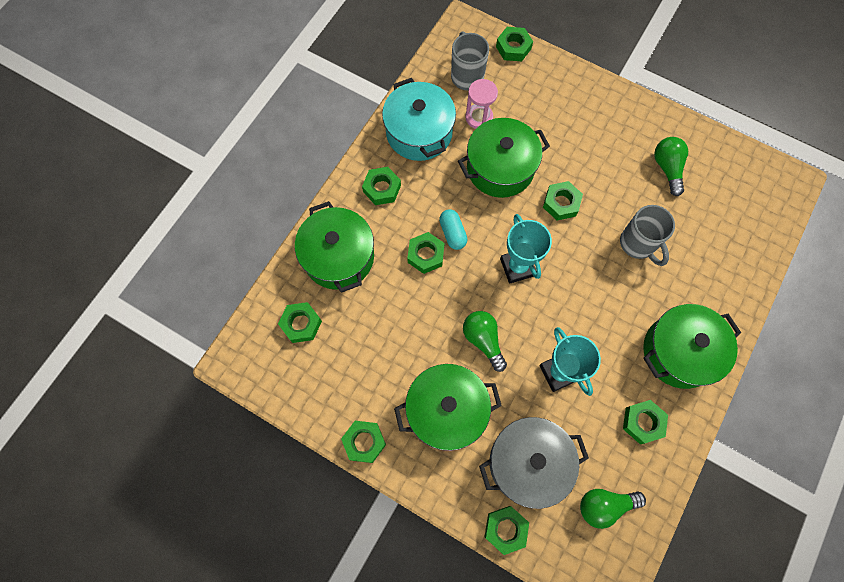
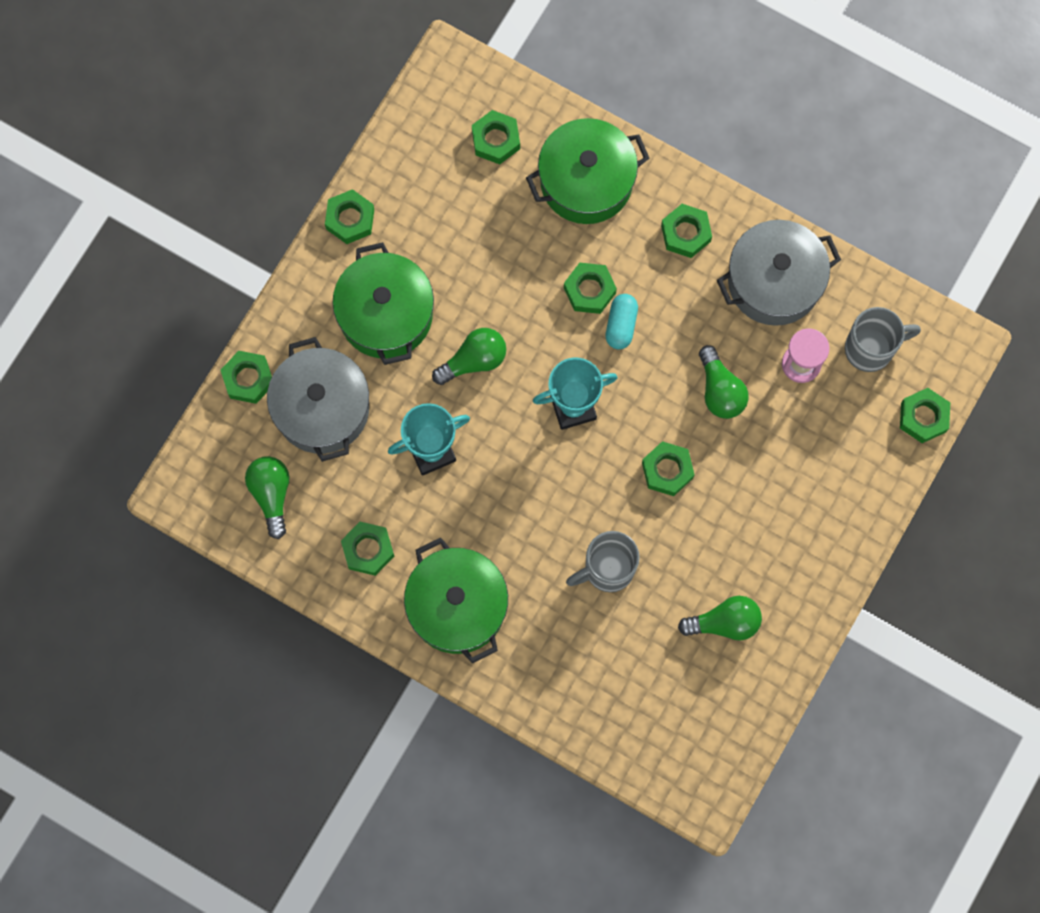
camera: 90 degrees right, 5 degrees up
(419, 132) = (774, 281): turquoise pot -> grey pot
(452, 233) = (621, 325): turquoise capsule -> turquoise capsule turned 60 degrees counterclockwise
(500, 168) = (720, 390): green pot -> green light bulb

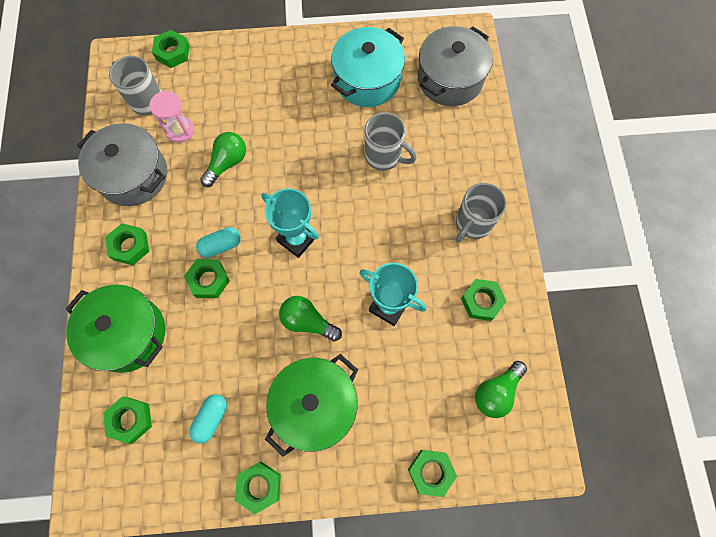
camera: 125 degrees left, 5 degrees down
(322, 408) = (413, 401): grey pot -> grey pot (450, 79)
(443, 212) = (211, 418): none -> turquoise capsule
(457, 606) = (472, 224): green pot -> grey mug
(667, 470) = (299, 161): green nut -> none
(724, 622) = (367, 80): green light bulb -> turquoise pot

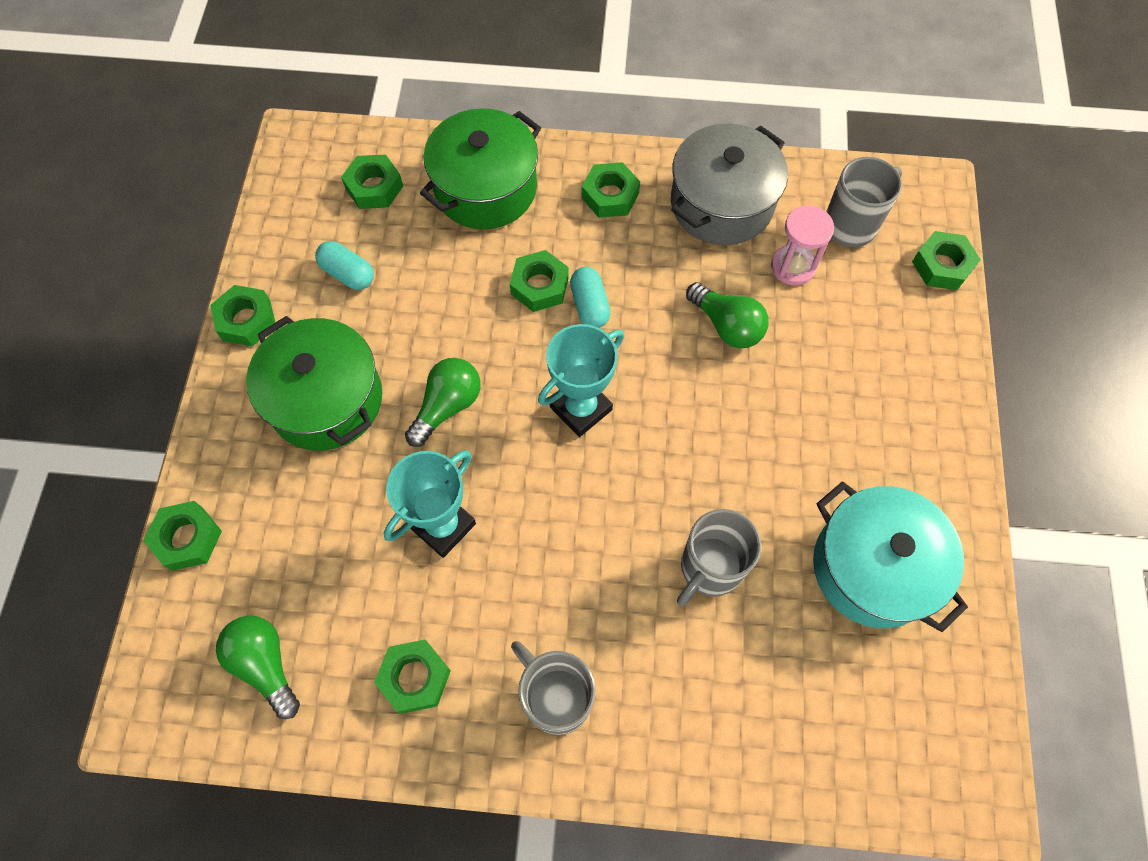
camera: 100 degrees right, 5 degrees down
(450, 79) = (867, 727): grey pot -> none

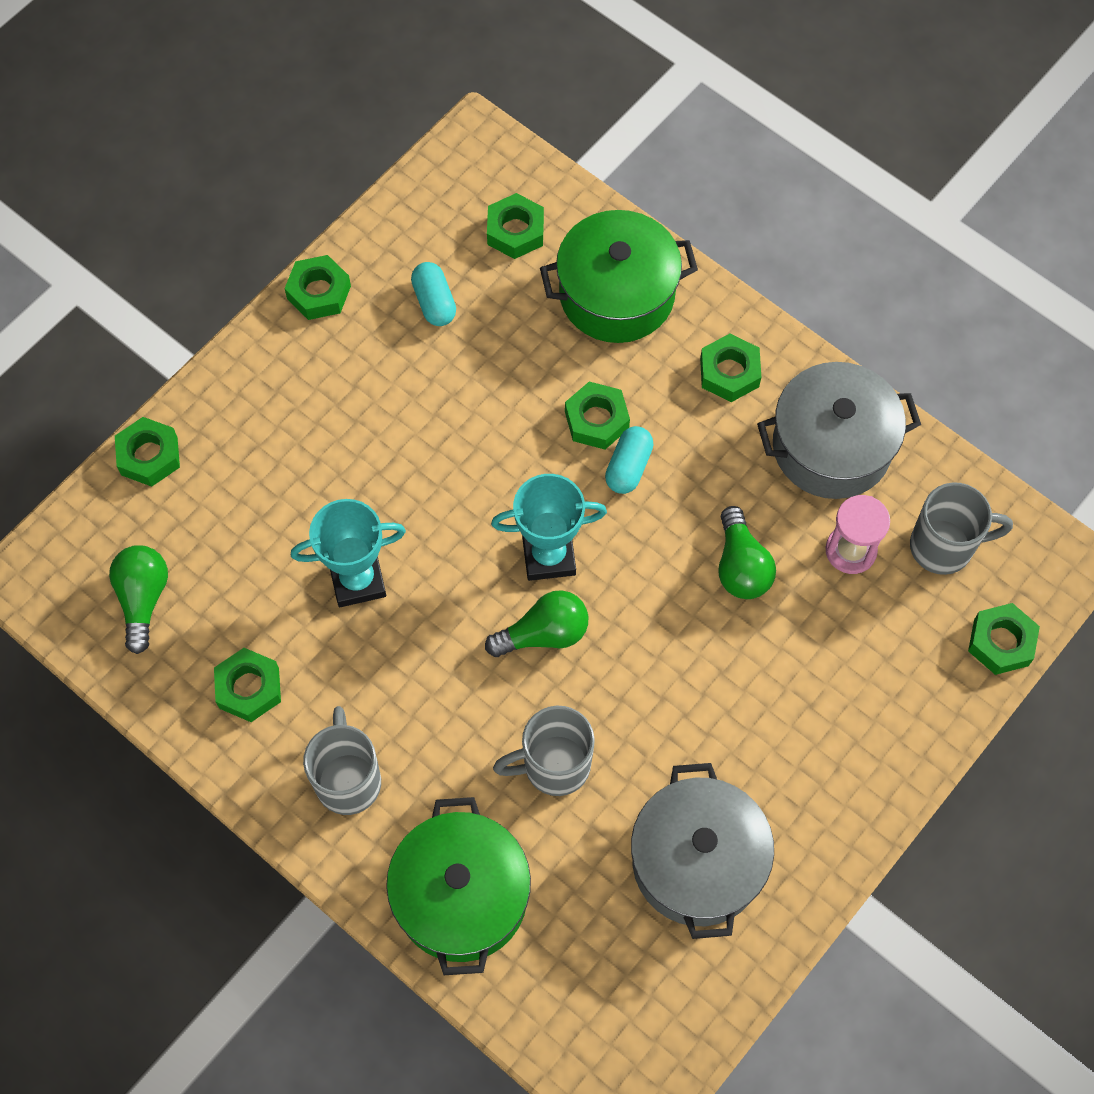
camera: 35 degrees right, 0 degrees up
(326, 399) = (337, 407): green pot -> green pot (461, 896)
(447, 406) = (435, 479): green light bulb -> green light bulb (544, 634)
(873, 567) = (697, 862): turquoise pot -> grey pot

